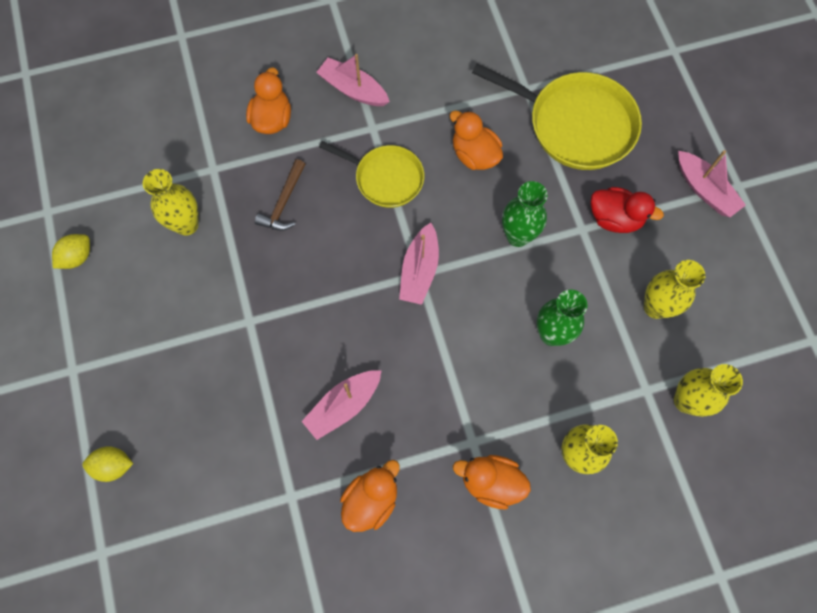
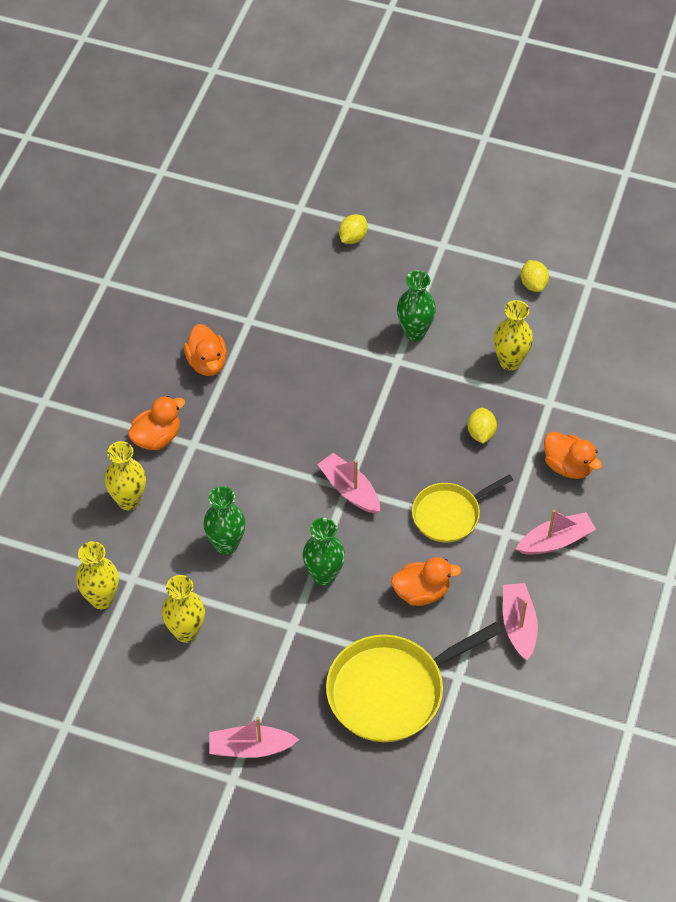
camera: 125 degrees right, 15 degrees down
(204, 326) = (415, 332): none -> green vase
(284, 202) = (481, 433): brown hammer -> yellow lemon
(343, 406) = (285, 382): pink boat -> pink boat (518, 625)
(615, 218) = (281, 657): red duck -> none

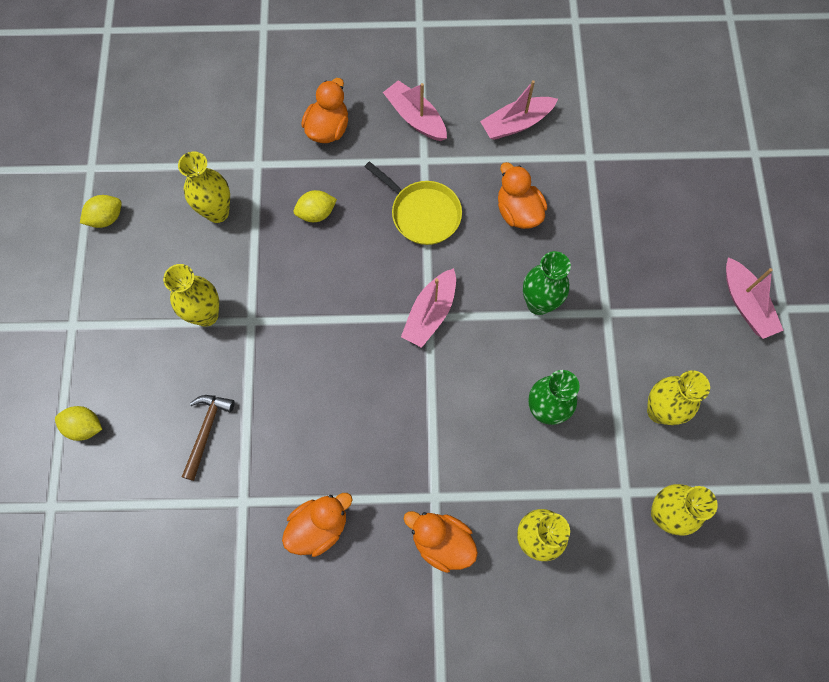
camera: 110 degrees left, 15 degrees up
(315, 310) = (206, 431): none -> brown hammer
(391, 691) = (630, 205): yellow pan -> none
(415, 332) = (206, 315): green vase -> yellow vase

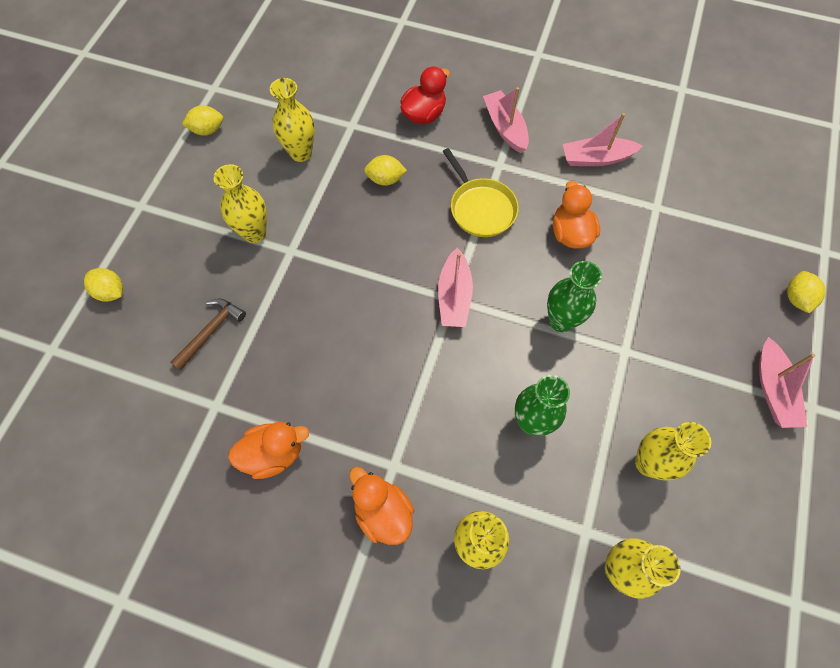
camera: 20 degrees right, 5 degrees down
(328, 129) = (424, 114): orange duck -> red duck
(430, 313) = (454, 296): pink boat -> pink boat turned 45 degrees counterclockwise
(742, 209) = (796, 298): none -> yellow lemon

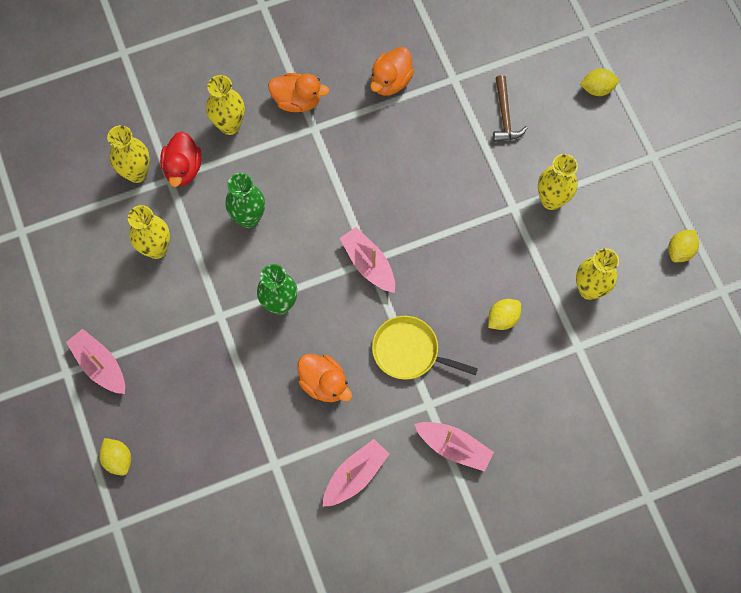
camera: 140 degrees right, 5 degrees up
(424, 114) = (530, 405): red duck -> red duck (183, 168)

